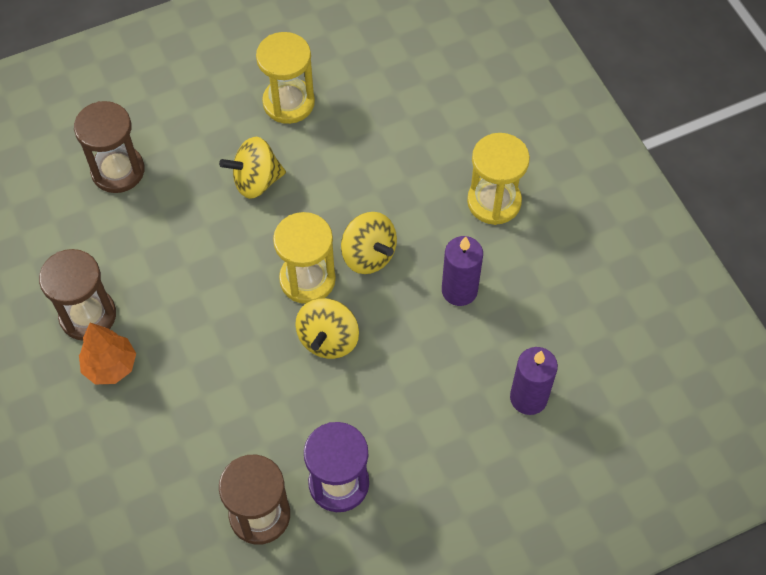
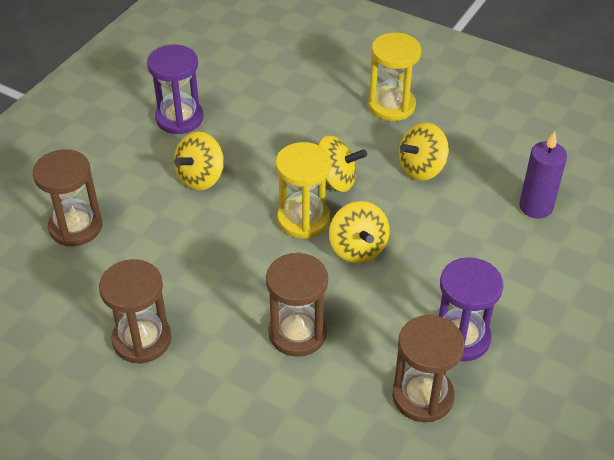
camera: 35 degrees left, 15 degrees down
(110, 366) = (196, 364): orange tree -> none
(210, 389) = (297, 333): none -> brown hourglass
(288, 103) = (179, 118): yellow hourglass -> purple hourglass
(459, 290) = (421, 169): purple candle -> yellow spinning top

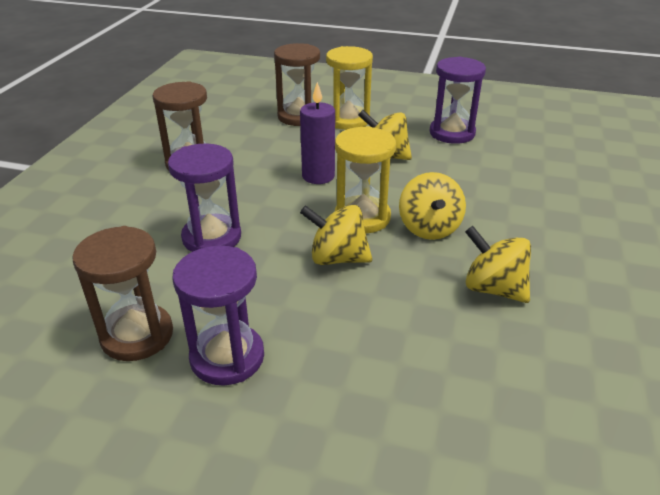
camera: 75 degrees right, 10 degrees down
(297, 333) = (212, 237): brown hourglass -> purple hourglass
(358, 249) = (337, 258): yellow spinning top -> yellow spinning top turned 45 degrees clockwise
(391, 106) = (584, 250): yellow hourglass -> yellow hourglass (348, 120)
(536, 207) = (495, 412): purple candle -> purple candle (318, 176)

